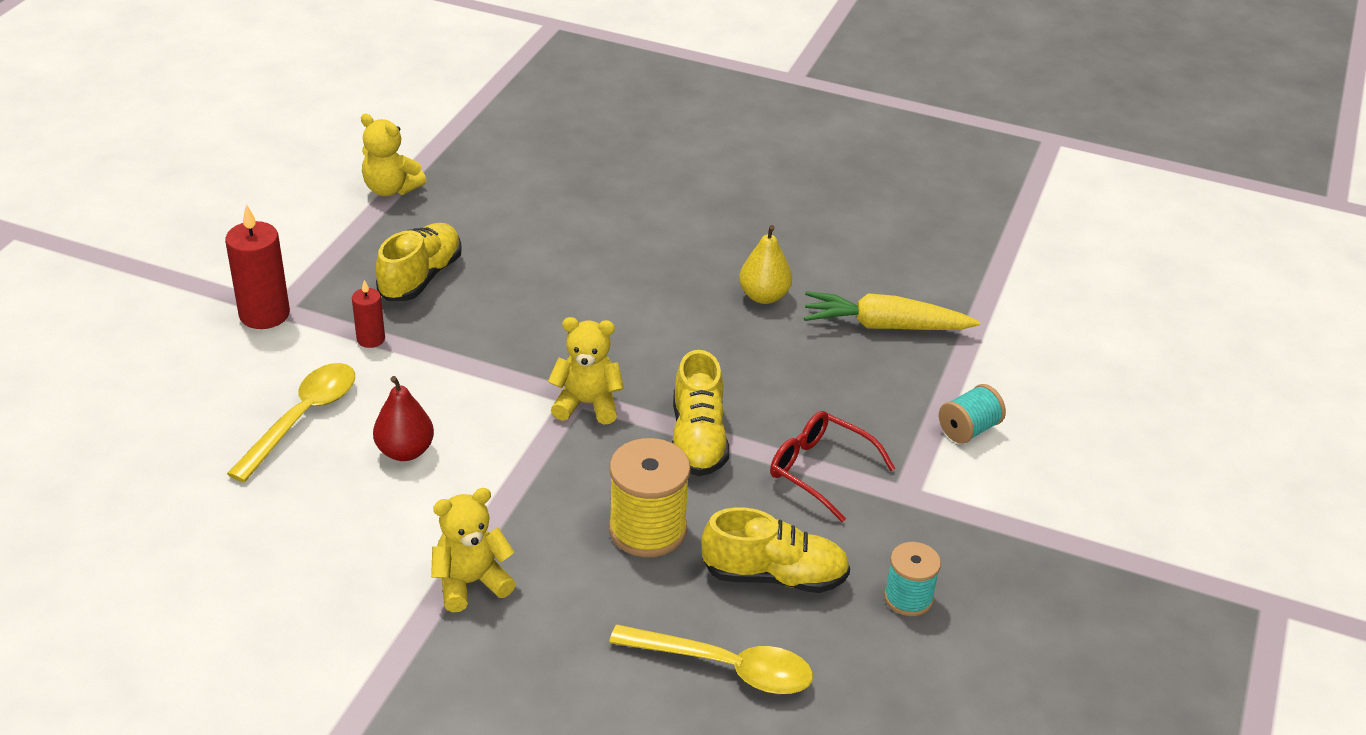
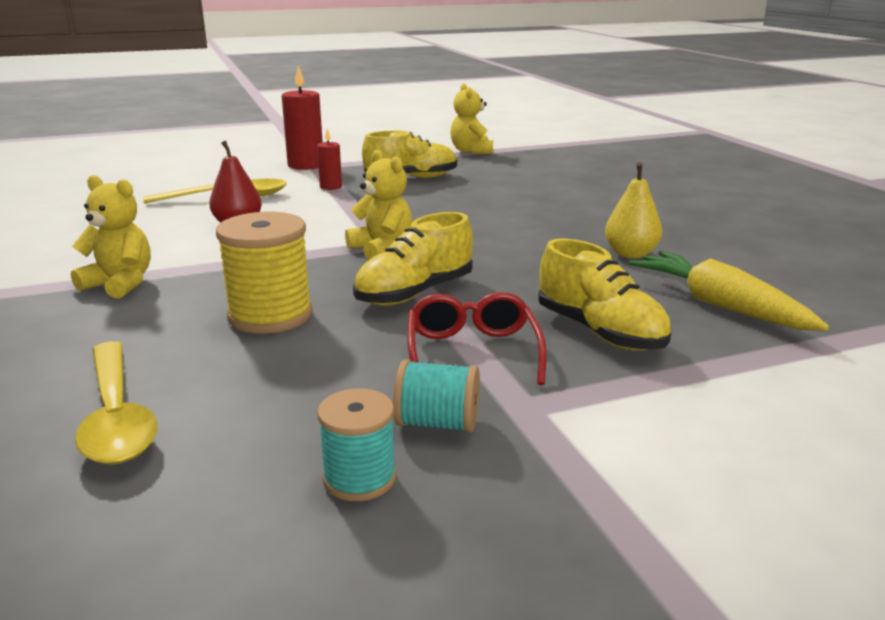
camera: 50 degrees right, 15 degrees down
(774, 576) = (287, 389): yellow shoe -> yellow shoe (599, 332)
(968, 429) = (688, 400): turquoise spool -> turquoise spool (437, 423)

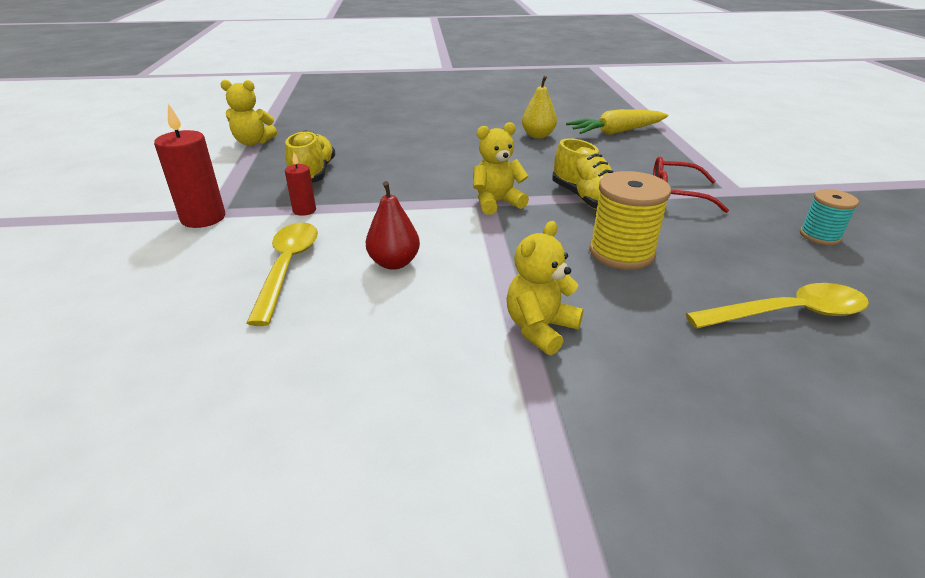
camera: 75 degrees left, 10 degrees up
(437, 423) = (759, 212): turquoise spool -> none
(599, 332) = (648, 161): yellow shoe -> none

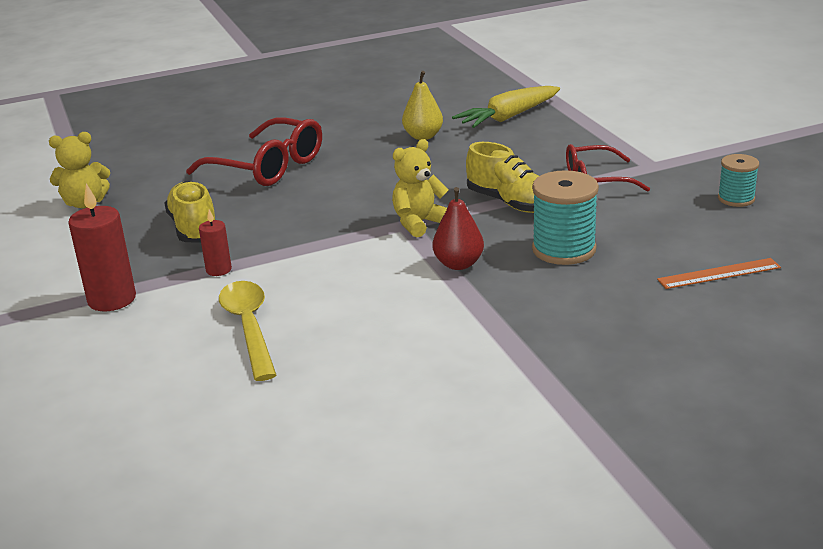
camera: 15 degrees left, 5 degrees down
(394, 263) = (353, 302): red pear -> red pear (458, 264)
(403, 139) = (268, 167): none -> red glasses
(540, 328) = (519, 328): yellow teddy bear -> none
(621, 253) = (564, 249): yellow spool -> turquoise spool
(787, 313) = (719, 273): yellow spoon -> orange ruler

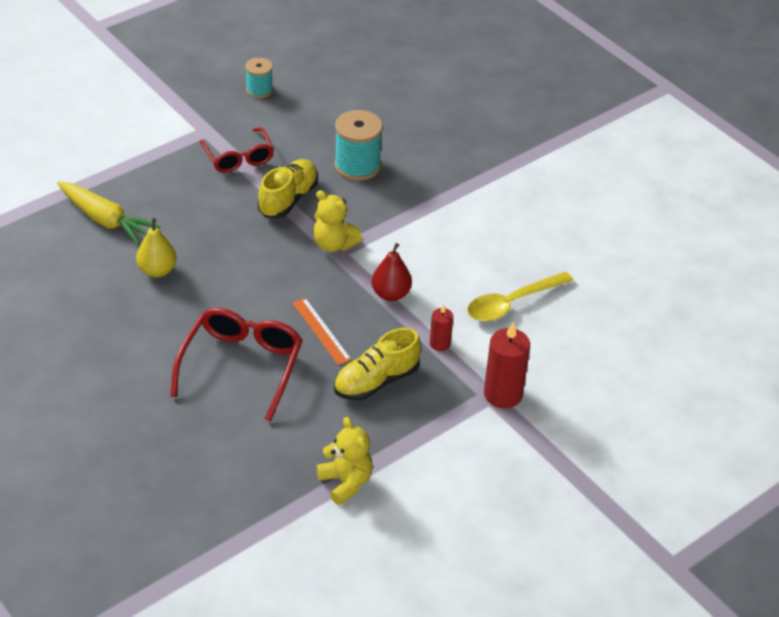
camera: 110 degrees left, 15 degrees up
(458, 264) = (393, 214): red pear -> red pear (391, 294)
(719, 273) = (372, 98): orange ruler -> orange ruler (321, 331)

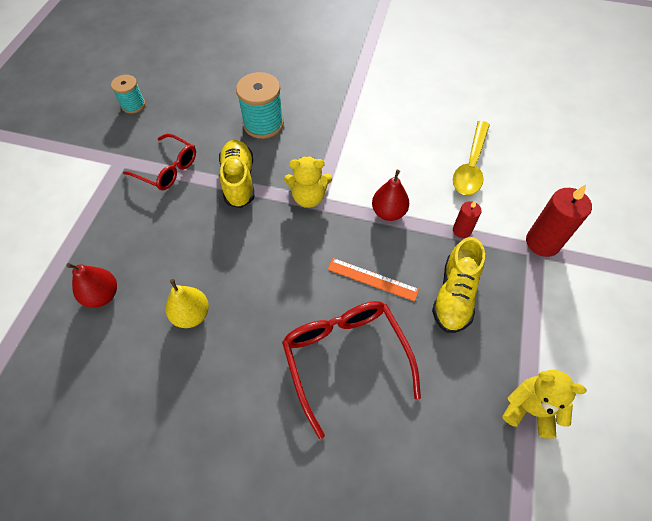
camera: 35 degrees left, 15 degrees up
(106, 220) = (102, 295): yellow carrot -> red pear

